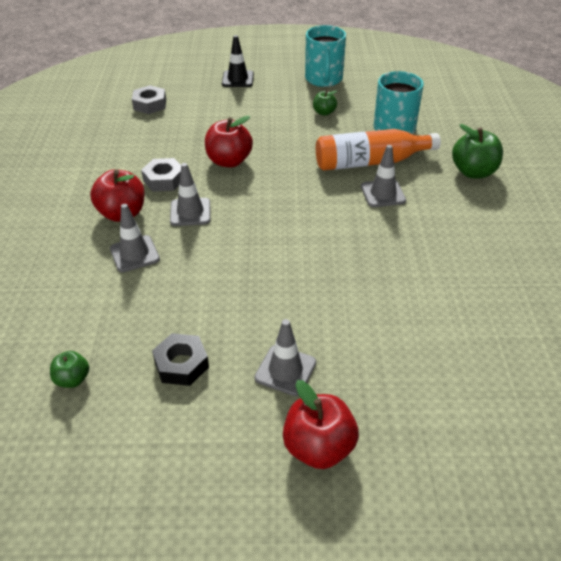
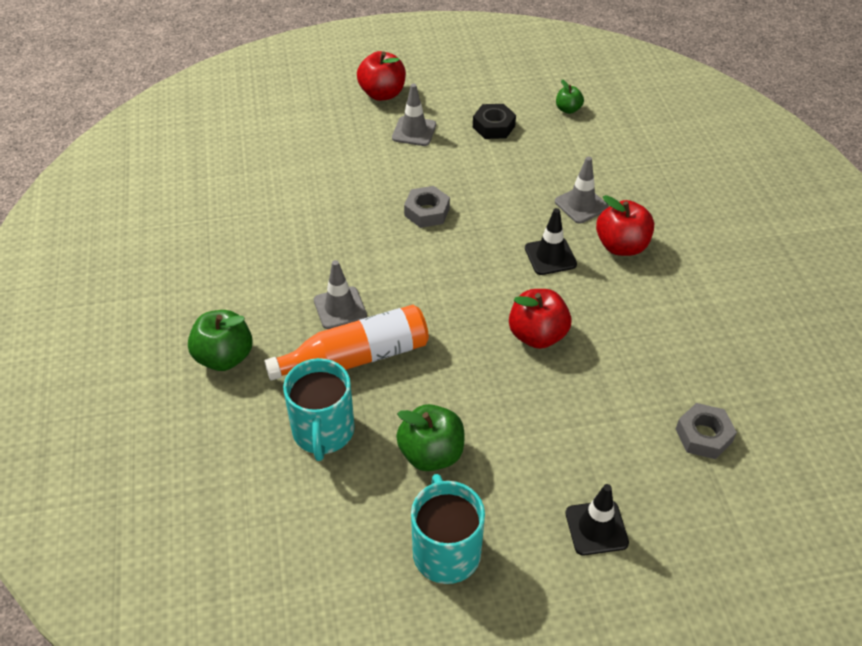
camera: 170 degrees right, 5 degrees up
(164, 180) = (602, 296): grey nut -> grey nut (427, 212)
(190, 212) = (550, 256): grey traffic cone -> black traffic cone
(324, 112) = (431, 454): green apple -> green apple, size x1.78

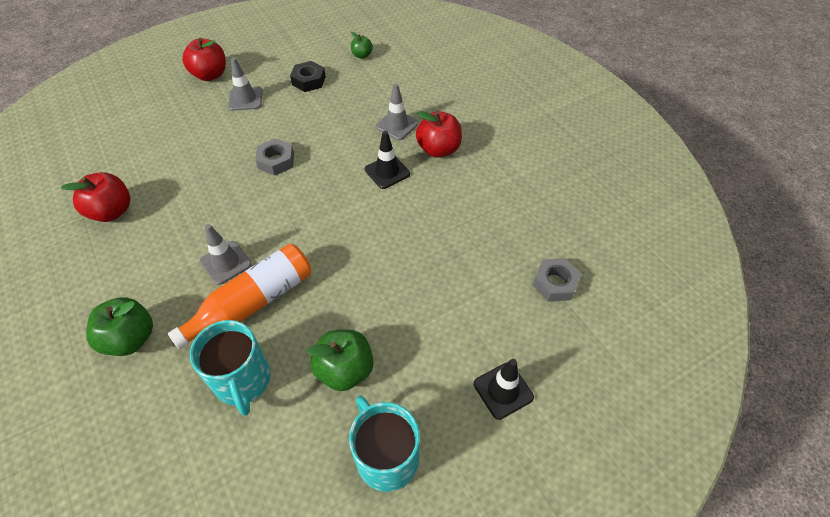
camera: 20 degrees left, 5 degrees up
(537, 335) = (399, 239): red apple -> red apple (112, 211)

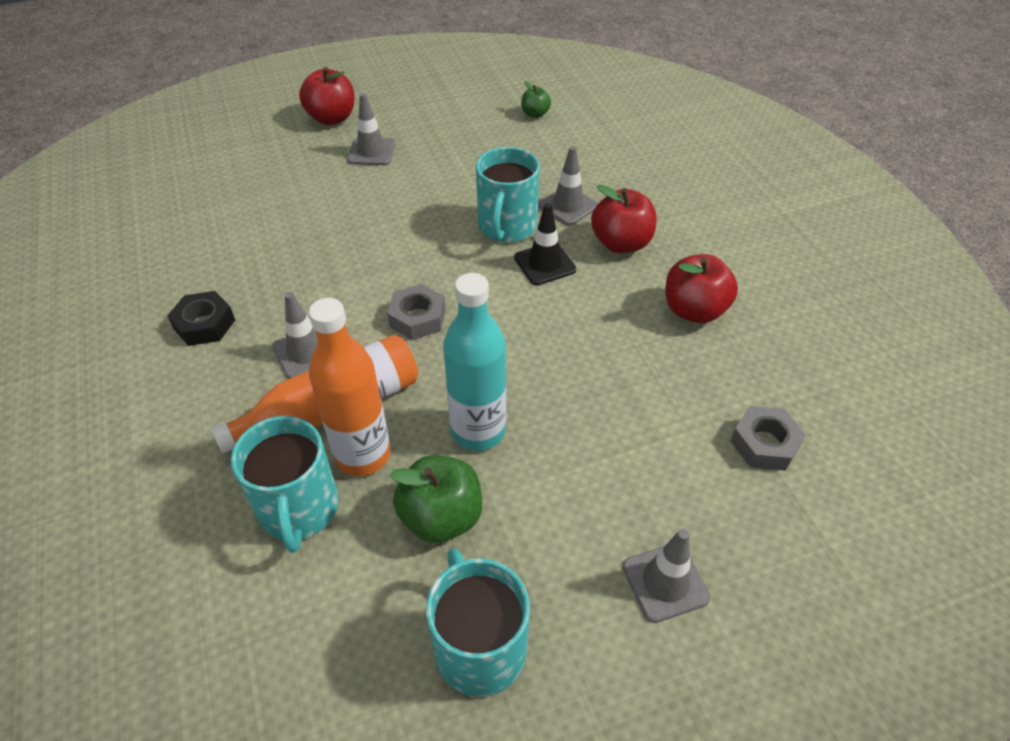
camera: 10 degrees right, 5 degrees down
(112, 211) = (174, 269): red apple -> red apple (694, 310)
(130, 338) = (163, 431): green apple -> none
(276, 161) = (397, 232): grey nut -> grey nut (417, 318)
(281, 333) = (363, 455): none -> orange bottle
(309, 81) = (458, 138): black nut -> black nut (204, 324)
(355, 146) = (507, 227): none -> turquoise mug
(360, 303) = (478, 431): none -> turquoise bottle
(503, 390) = (665, 582): black traffic cone -> grey traffic cone

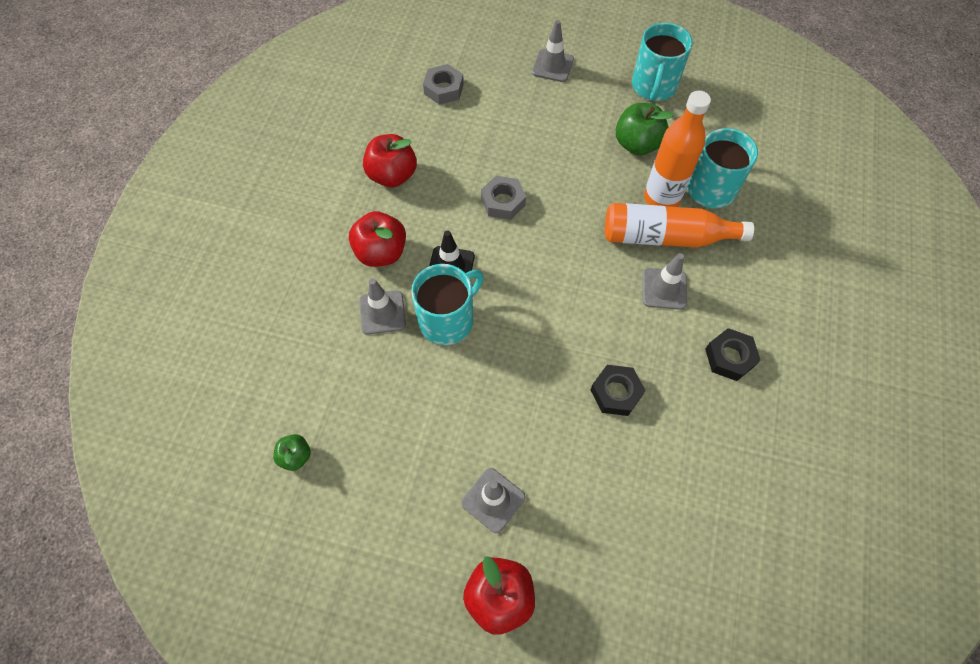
camera: 145 degrees left, 15 degrees up
(311, 248) = (616, 393): none -> black nut
(417, 318) = (573, 273): grey nut -> grey nut (503, 202)
(478, 431) = (587, 176): turquoise bottle -> none

